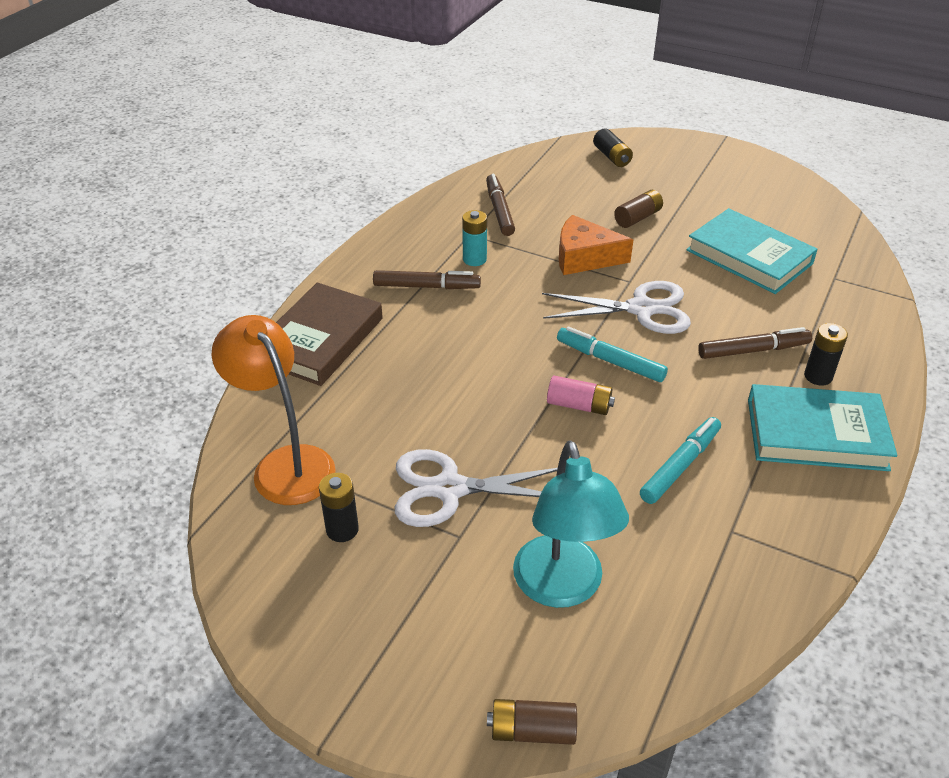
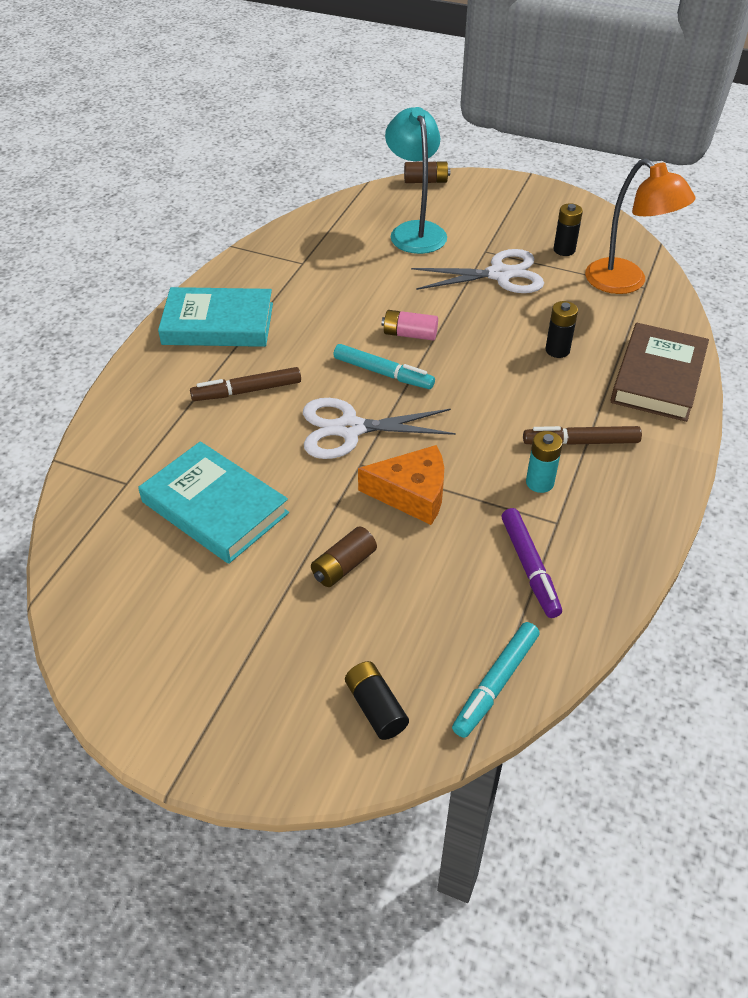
camera: 175 degrees right, 5 degrees up
(499, 210) = (529, 567): brown marker -> purple marker
(680, 465) = (331, 297): turquoise marker -> turquoise marker (496, 684)
(818, 376) = (196, 370): black battery -> black battery (557, 350)

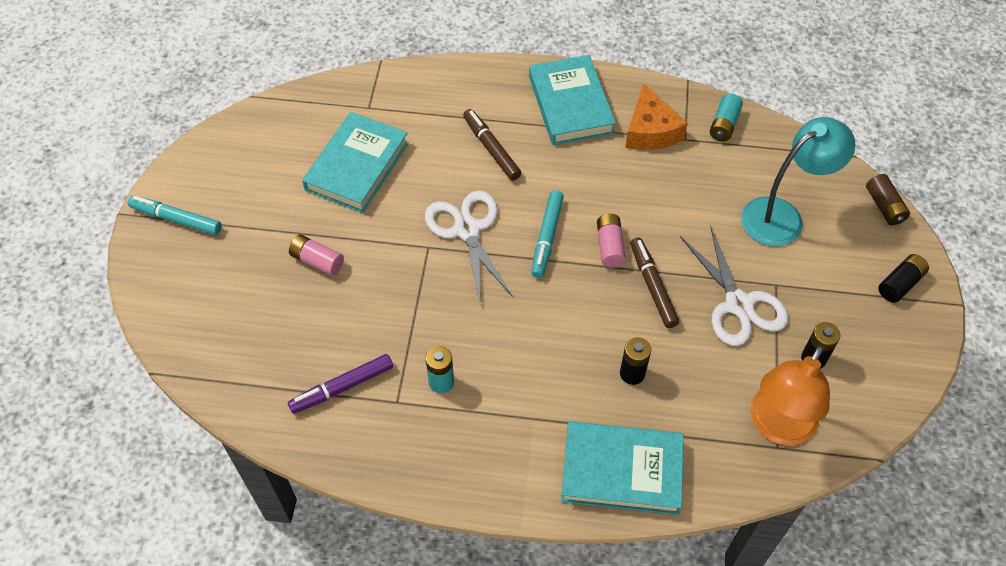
camera: 75 degrees right, 10 degrees up
(297, 238) = (724, 125): none -> turquoise battery
(343, 566) = (317, 261): brown battery -> pink battery
(375, 707) = (195, 309): black battery -> black battery (900, 284)
(412, 494) = (403, 290): orange cheese -> orange cheese (650, 131)
(496, 684) = (225, 380): turquoise marker -> turquoise marker (176, 219)
(581, 442) = (503, 409): brown marker -> brown marker (652, 286)
(658, 377) = (621, 471): brown book -> turquoise book

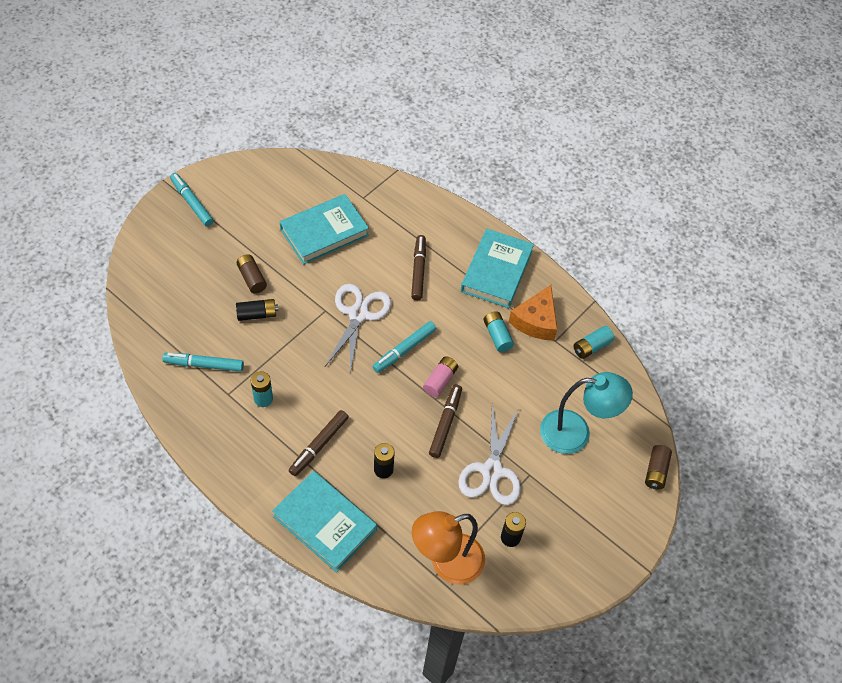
camera: 30 degrees right, 0 degrees up
(317, 261) = (252, 278): pink battery -> brown battery
(342, 387) = (204, 365): purple marker -> turquoise marker
(544, 393) = (319, 445): none -> brown marker
(626, 167) = (497, 336): none -> turquoise battery
(900, 284) = (617, 529): black battery -> black battery (257, 314)

